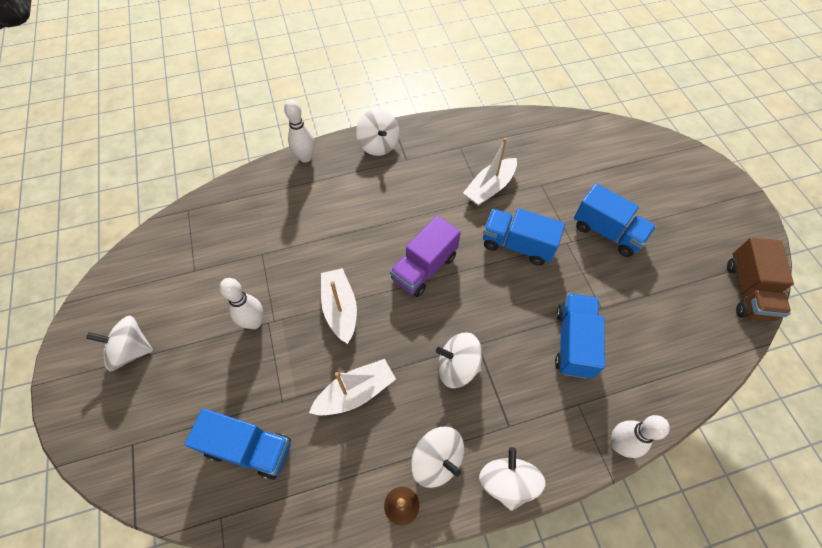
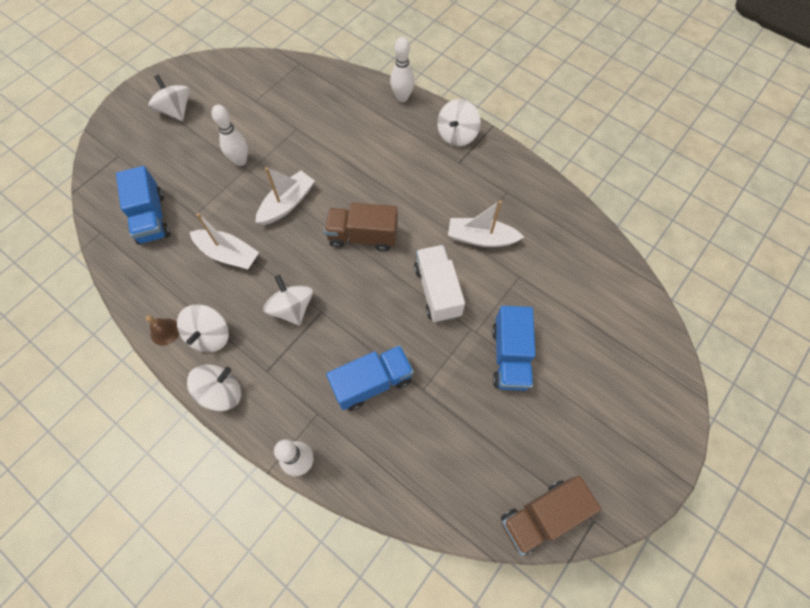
camera: 55 degrees right, 5 degrees up
(424, 268) = (363, 236): purple truck -> brown truck
(517, 245) = (437, 291): blue truck -> white truck

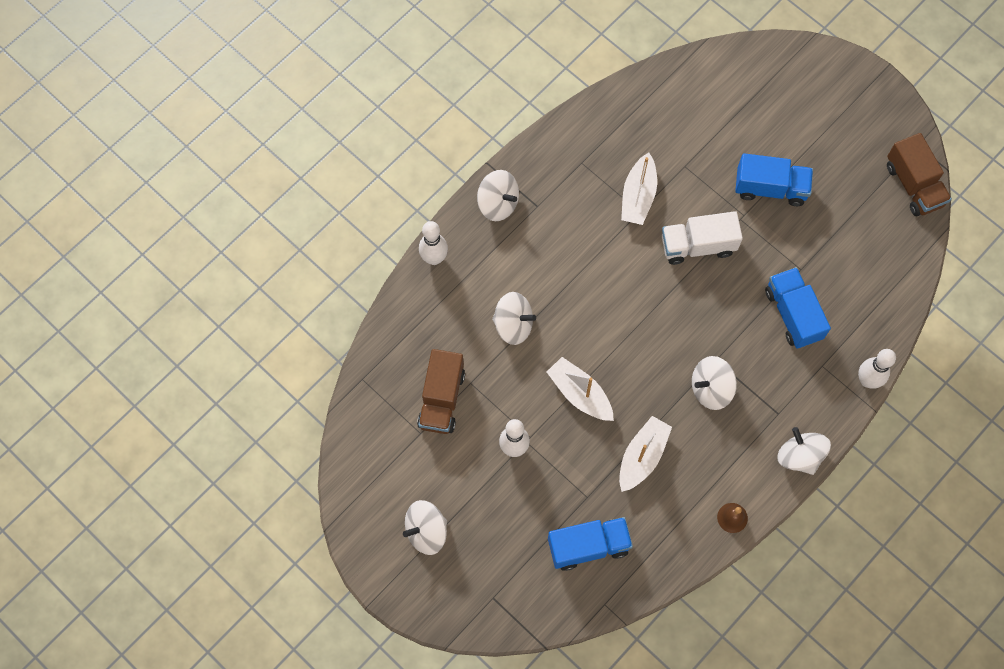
camera: 85 degrees left, 5 degrees up
(210, 335) = (738, 471): white spinning top -> white spinning top (513, 325)
(363, 236) = (628, 314): brown truck -> brown truck (442, 399)

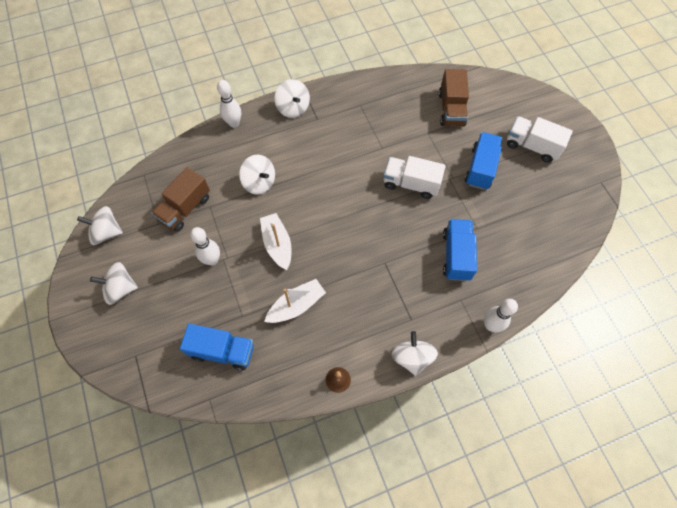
camera: 25 degrees right, 5 degrees down
(638, 196) = (386, 138): white boat -> none
(711, 388) = (370, 280): white spinning top -> white spinning top (106, 232)
(770, 188) = (480, 168): blue truck -> blue truck turned 105 degrees counterclockwise
(818, 131) = (532, 146): none -> white truck
(914, 185) = (587, 206): brown truck -> brown truck (451, 109)

